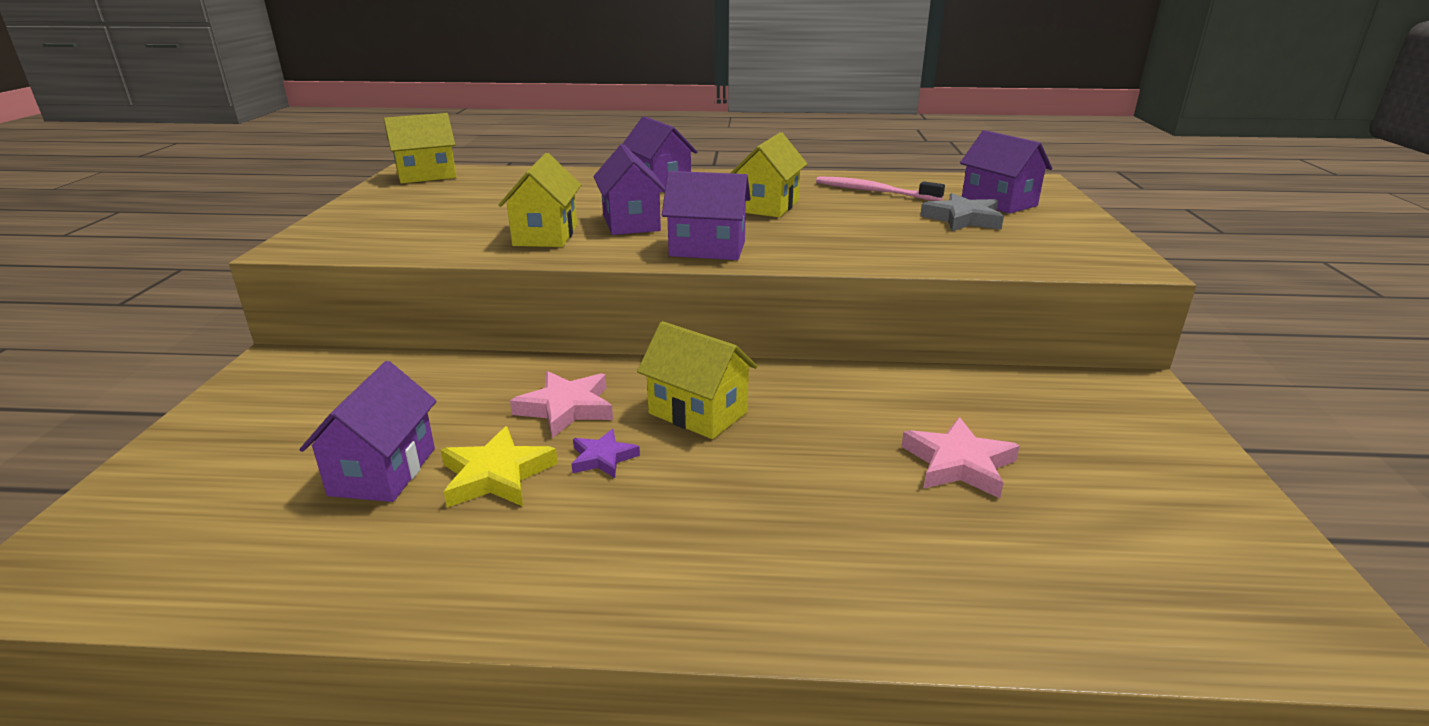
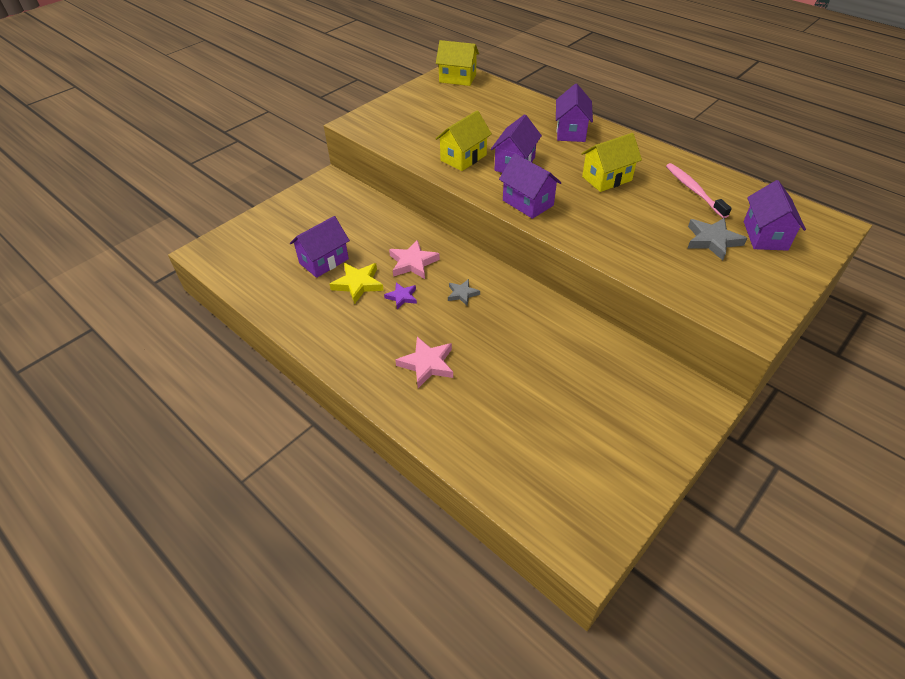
camera: 40 degrees right, 20 degrees up
(697, 413) = (462, 294): yellow house -> grey star
(959, 464) = (541, 384): pink star -> pink star (427, 364)

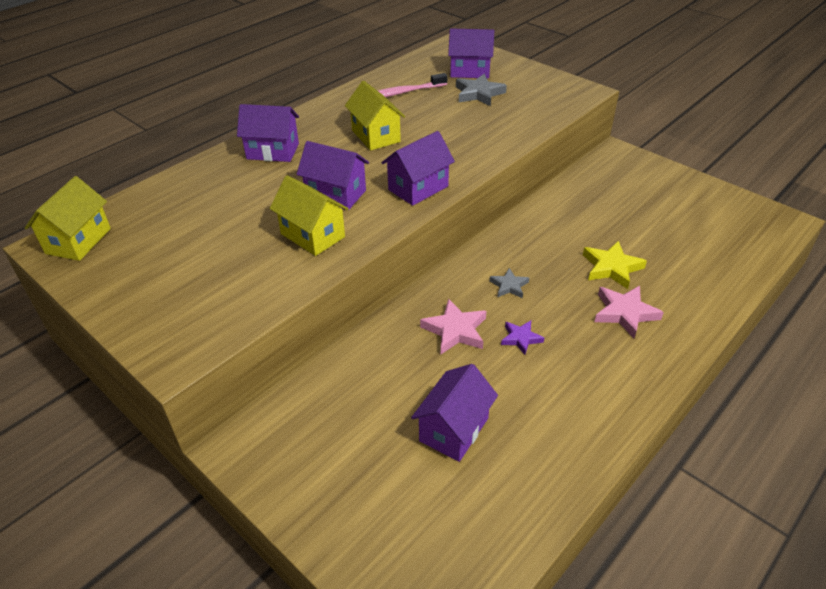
camera: 90 degrees left, 5 degrees down
(324, 261) = (454, 429): purple house -> purple house turned 75 degrees clockwise
(358, 284) = (501, 384): yellow star -> yellow star (611, 267)

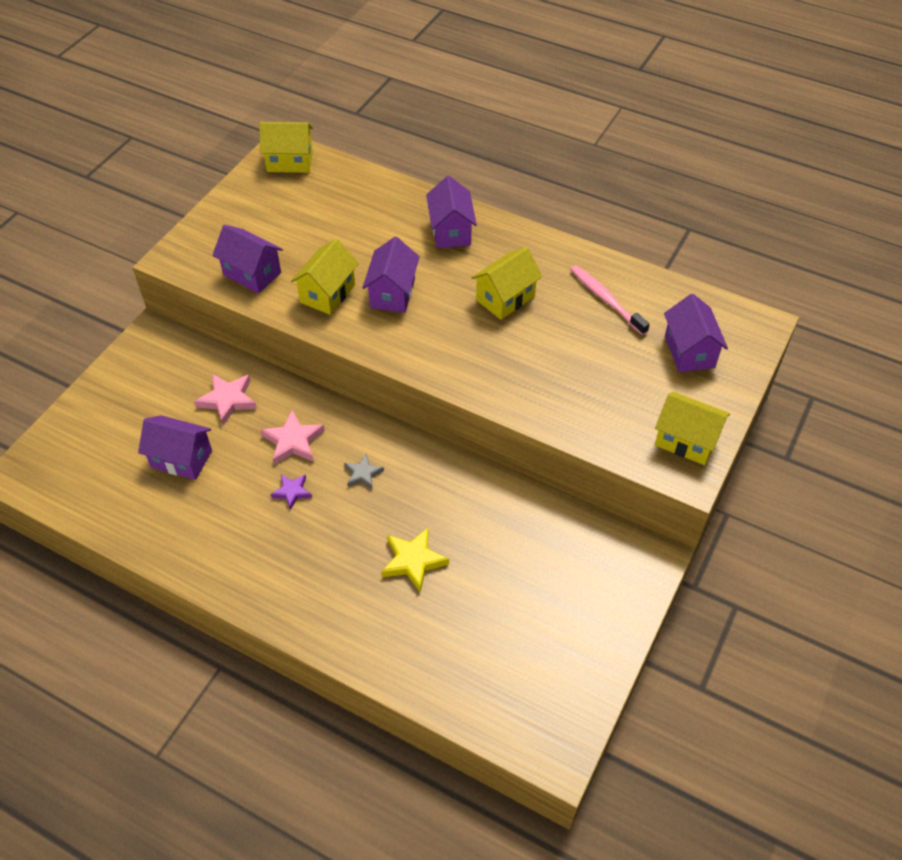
camera: 75 degrees right, 10 degrees up
(418, 188) = (420, 350): purple house -> purple house (252, 273)
(479, 94) = (634, 368): grey star -> none
(554, 86) = (686, 441): none -> yellow house
(625, 313) = (344, 575): pink star -> pink star (228, 400)

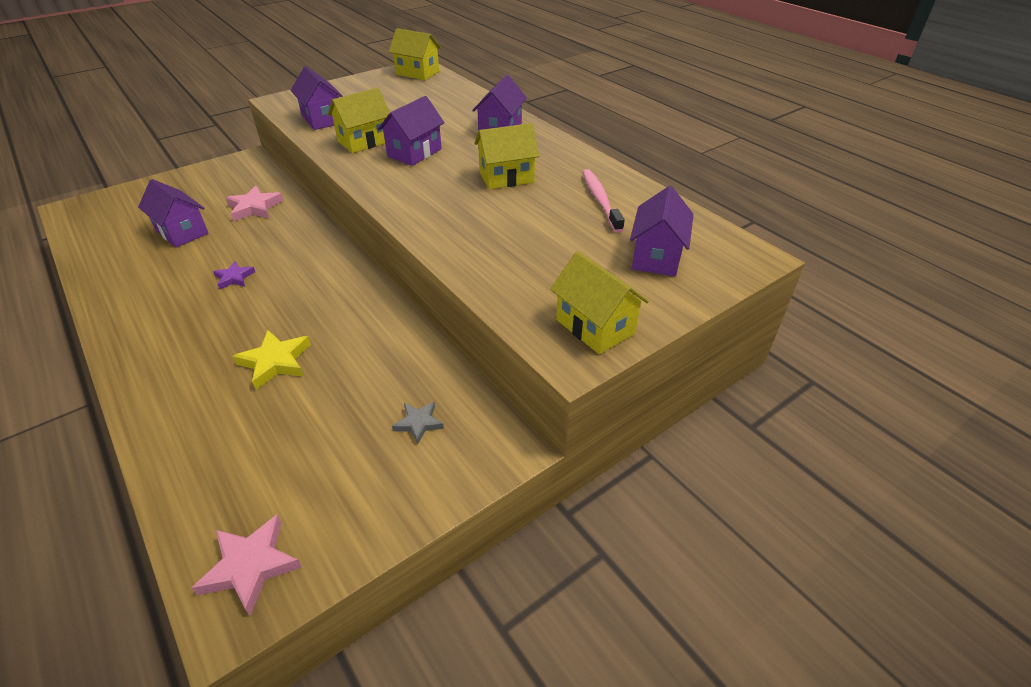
camera: 25 degrees right, 10 degrees down
(293, 441) = (272, 246): pink star -> pink star (250, 566)
(363, 474) = (301, 284): grey star -> grey star (418, 423)

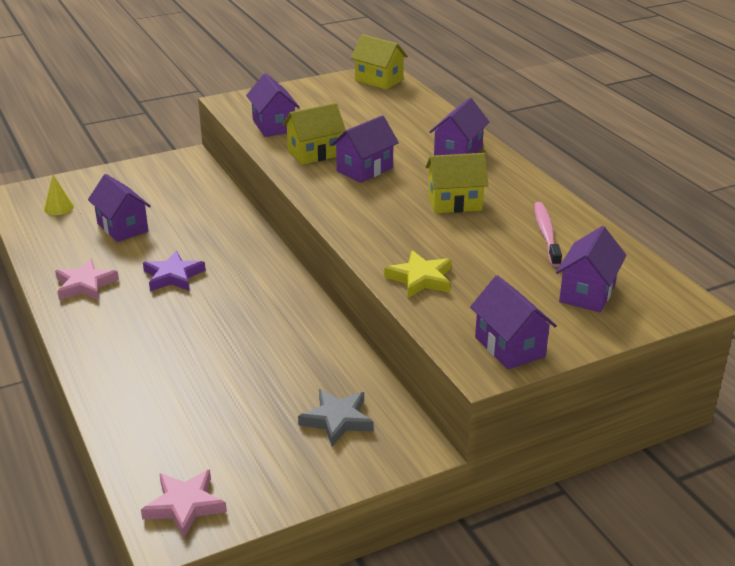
camera: 10 degrees right, 10 degrees down
(116, 218) = (58, 207): none -> yellow cone
(234, 278) = (173, 276): purple star -> purple star, size x1.61
(254, 207) = (194, 209): pink star -> pink star (85, 285)
(275, 362) = (210, 355): yellow star -> yellow star (420, 279)
(418, 423) = (337, 420): grey star -> grey star, size x1.61
(594, 327) = (509, 347): yellow house -> purple house

